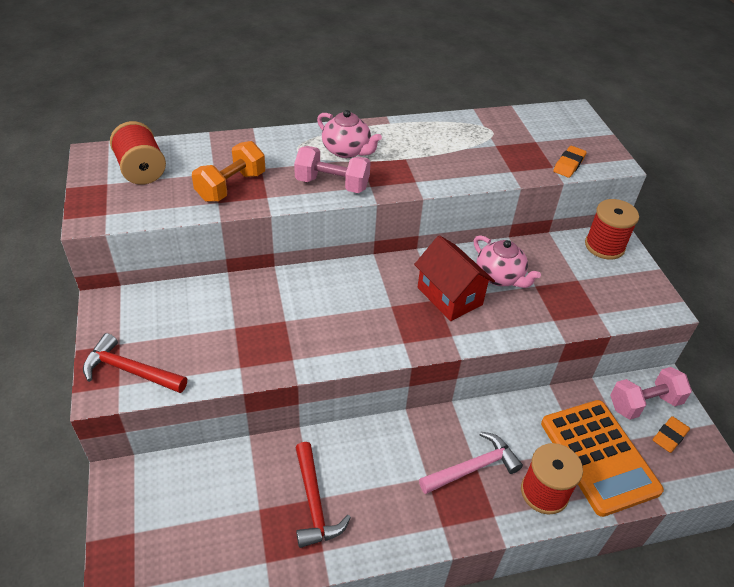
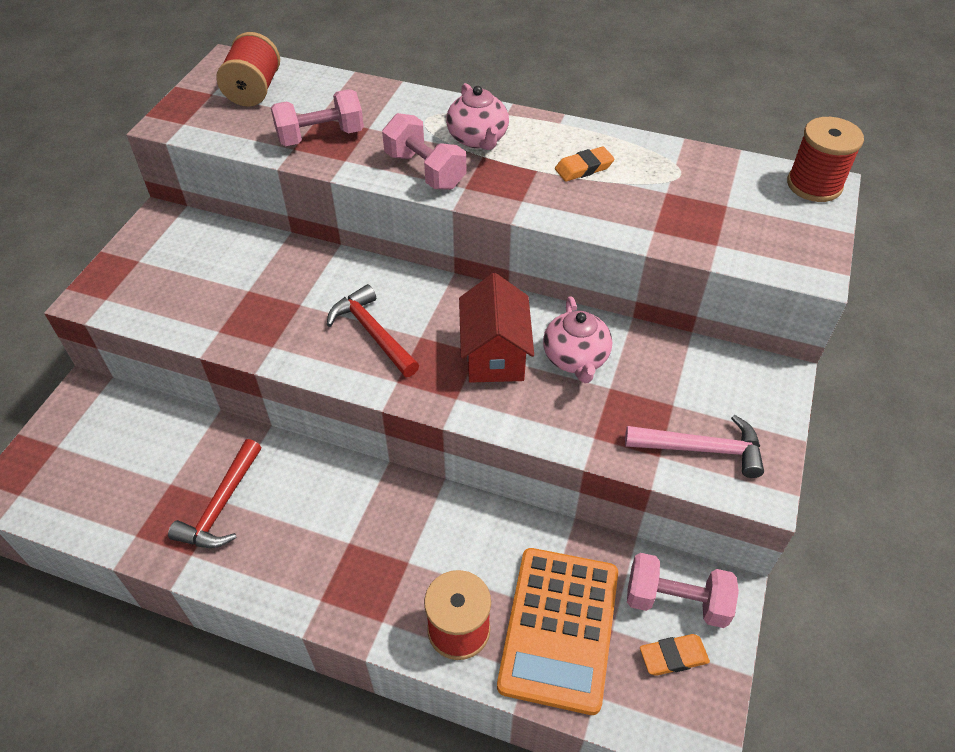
camera: 35 degrees right, 5 degrees up
(130, 371) = (125, 290): red hammer -> red hammer (373, 333)
(231, 186) = (320, 136): orange dumbbell -> pink dumbbell
(473, 468) = (404, 559): pink hammer -> pink hammer (701, 449)
(569, 164) = (742, 249): orange eraser -> orange eraser (584, 168)
(604, 246) = (751, 379): red spool -> red spool (814, 185)

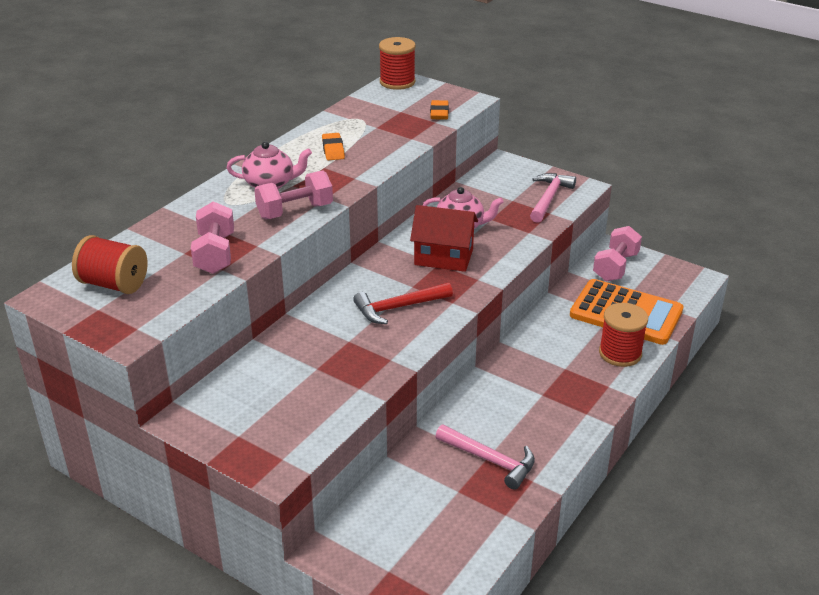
camera: 75 degrees left, 15 degrees down
(221, 505) = (490, 460): red hammer -> pink hammer
(673, 656) = (650, 276): orange eraser -> orange eraser (439, 113)

